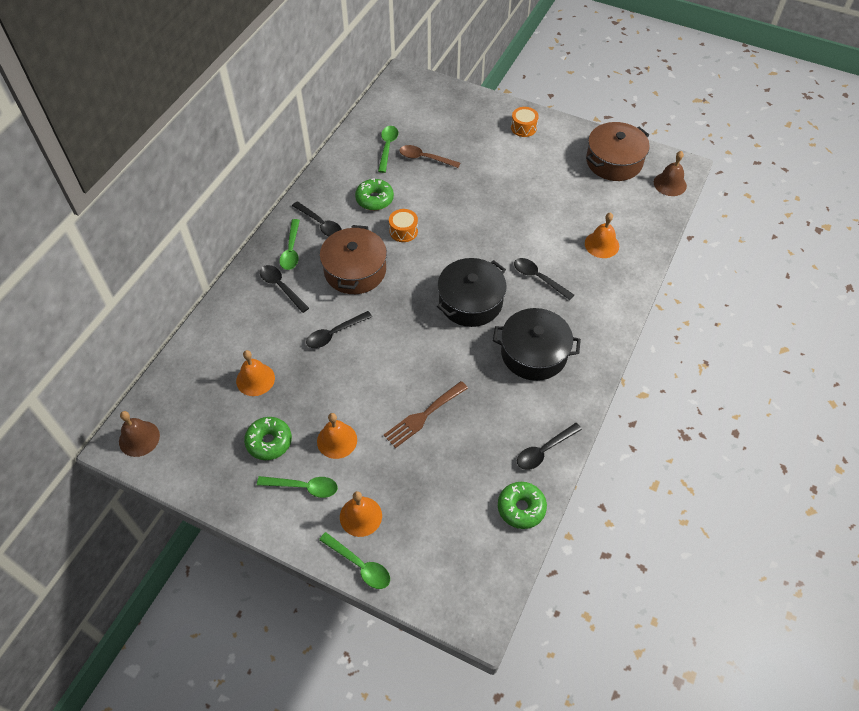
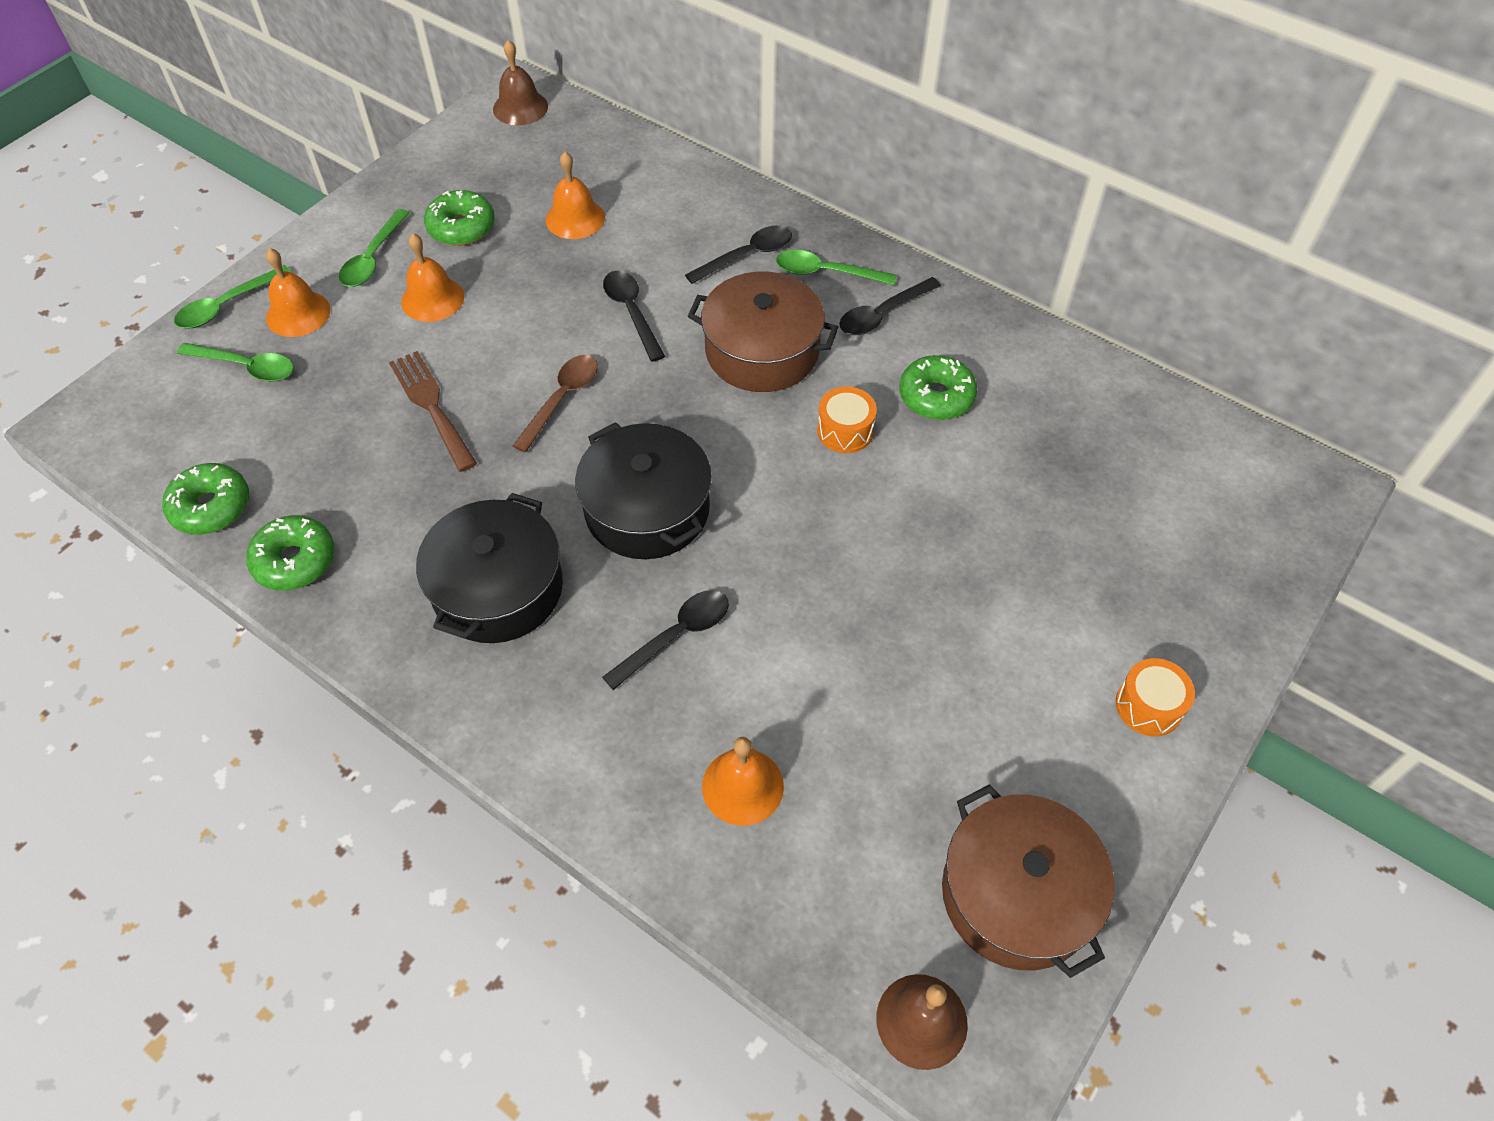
camera: 100 degrees right, 0 degrees up
(387, 147) = (1085, 433): green spoon -> green spoon (247, 367)
(424, 158) = (1048, 492): brown spoon -> brown spoon (562, 399)
(544, 451) = (295, 561): black spoon -> green donut

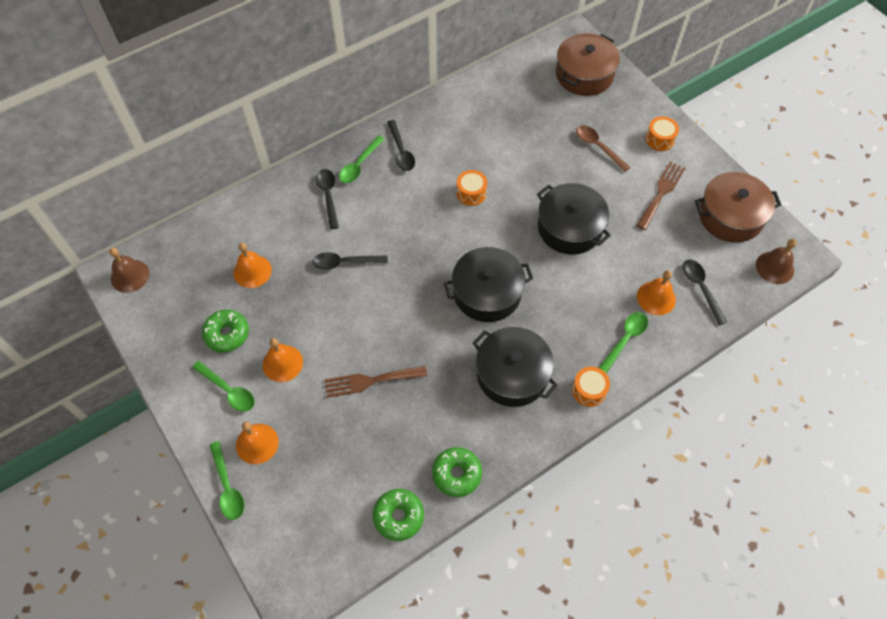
camera: 70 degrees left, 5 degrees up
(247, 367) = (290, 481): green spoon -> green spoon (625, 339)
(499, 715) = (589, 390): none -> orange drum
(562, 399) = (394, 313): brown spoon -> brown spoon (598, 147)
(676, 635) = (568, 301): black spoon -> black spoon (700, 288)
(762, 351) = (402, 211): brown pot -> brown pot (584, 75)
(841, 598) = (569, 228): none -> black pot
(936, 396) = (465, 149): green donut -> none
(1008, 739) = (661, 193): none -> brown fork

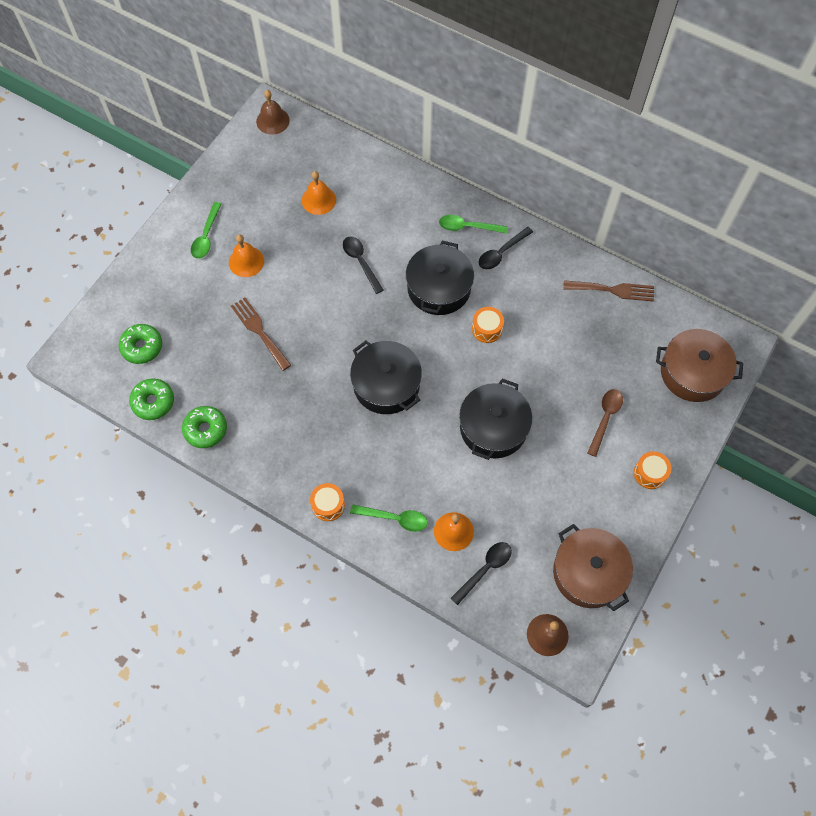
camera: 65 degrees right, 5 degrees up
(227, 334) = (253, 211): green donut -> green donut (142, 347)
(228, 487) = (129, 275): green spoon -> none
(257, 443) = (171, 277): orange bell -> none
(328, 196) = (421, 218): black spoon -> none
(512, 374) = (315, 436): black pot -> black pot (439, 288)
(661, 193) = (581, 496): brown fork -> brown fork (613, 290)

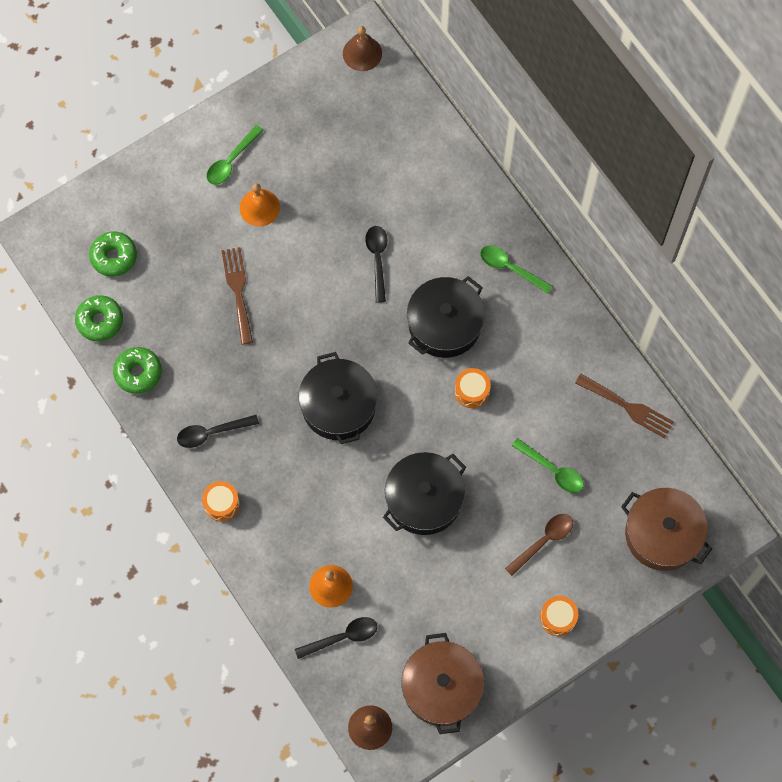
camera: 25 degrees right, 5 degrees up
(318, 200) = (367, 169): orange bell -> none
(395, 518) = (280, 547): green spoon -> green spoon (552, 470)
(501, 253) = (531, 313): black spoon -> black spoon (211, 433)

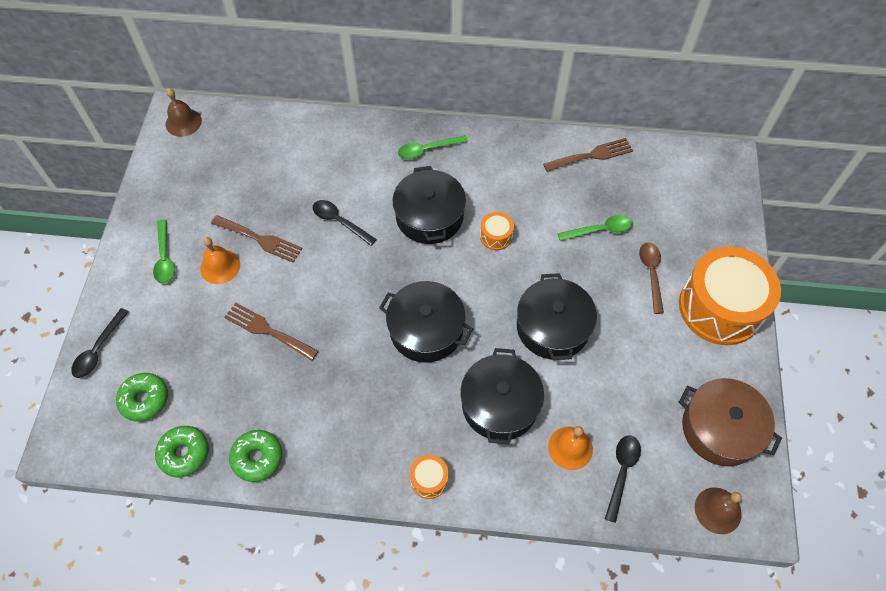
camera: 50 degrees left, 10 degrees down
(211, 433) = (362, 440): black spoon -> black spoon (98, 350)
(308, 215) = (260, 239): none -> brown fork
(322, 509) = (500, 404): none -> black pot
(558, 618) = (720, 307): orange drum -> orange drum, size x2.40
(662, 534) = (703, 200): brown pot -> none

